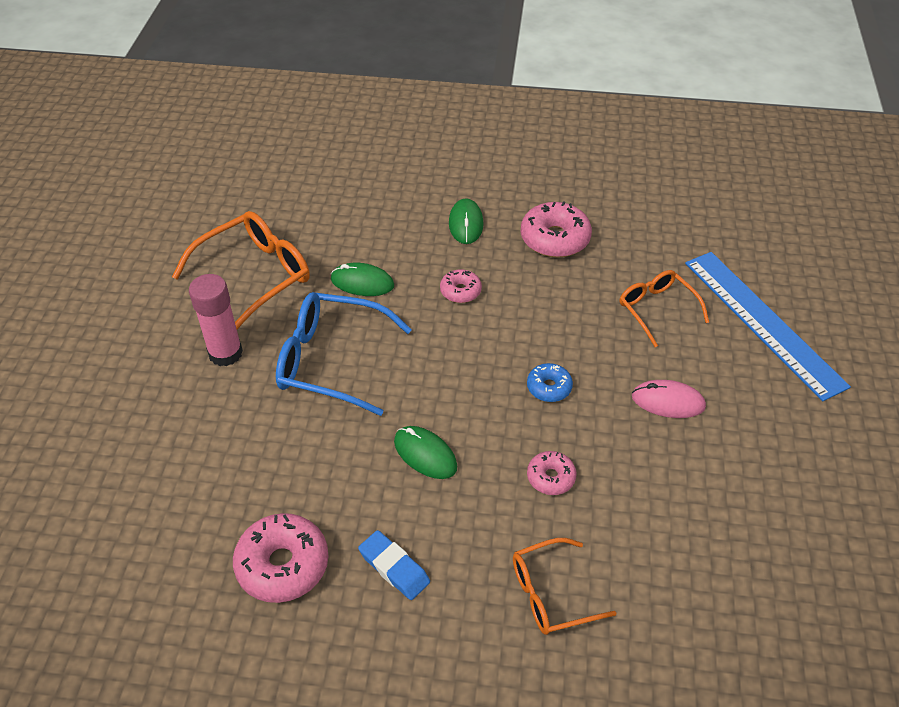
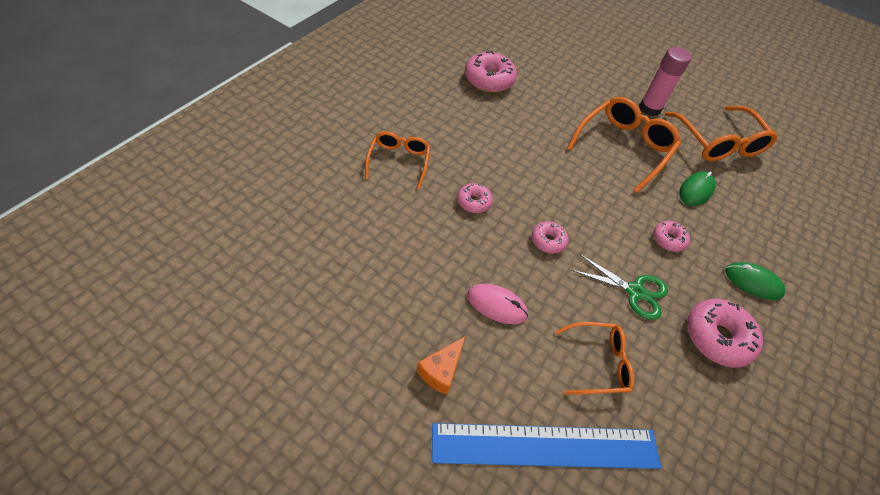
camera: 110 degrees right, 5 degrees up
(331, 361) = (624, 147): blue glasses -> orange glasses
(394, 568) = (459, 113): blue eraser -> none
(425, 454) = (526, 156): green mouse -> none
(549, 387) = (548, 241): blue donut -> pink donut
(553, 302) = (635, 291): none -> green scissors
(668, 401) = (497, 305): pink mouse -> pink mouse turned 75 degrees clockwise
(774, 416) = (441, 371): none -> orange cheese

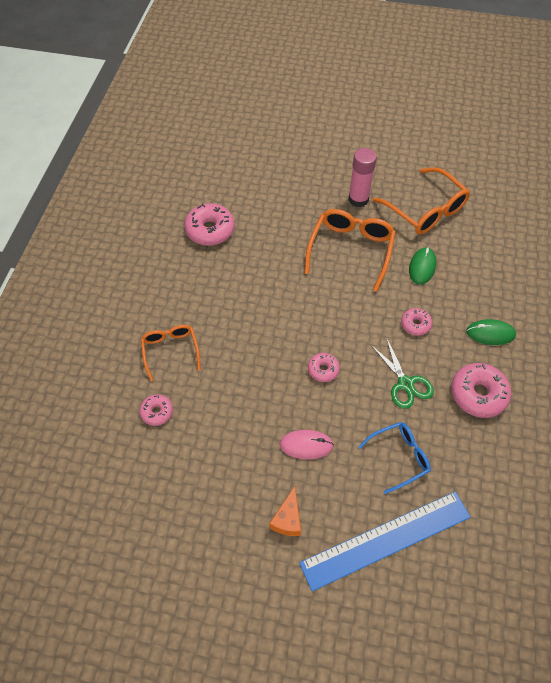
camera: 15 degrees left, 5 degrees up
(473, 202) = (249, 361): pink donut -> pink donut (157, 412)
(598, 363) = (399, 457): orange glasses -> blue glasses
(635, 291) = (405, 383): green scissors -> green scissors turned 60 degrees clockwise

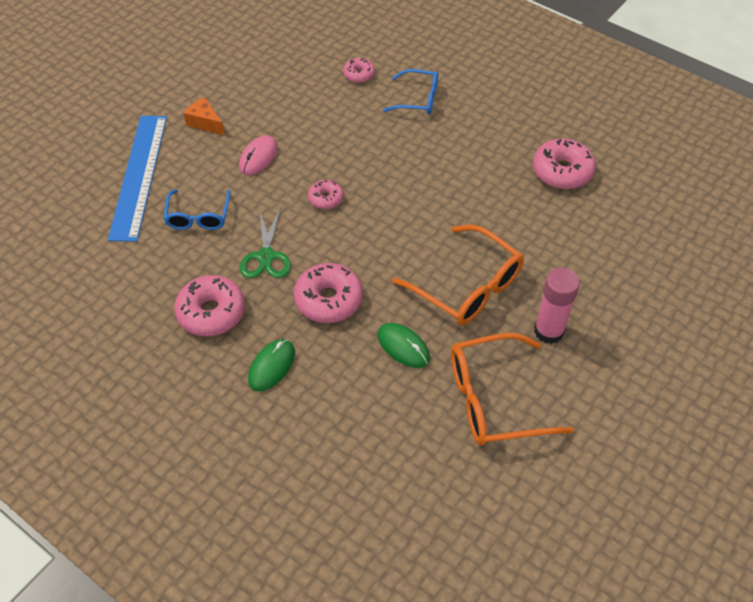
camera: 115 degrees right, 5 degrees down
(170, 351) = (418, 99): orange glasses -> blue glasses
(405, 383) = (266, 256): green scissors -> green scissors turned 90 degrees counterclockwise
(415, 324) = (328, 300): pink donut -> pink donut, size x1.78

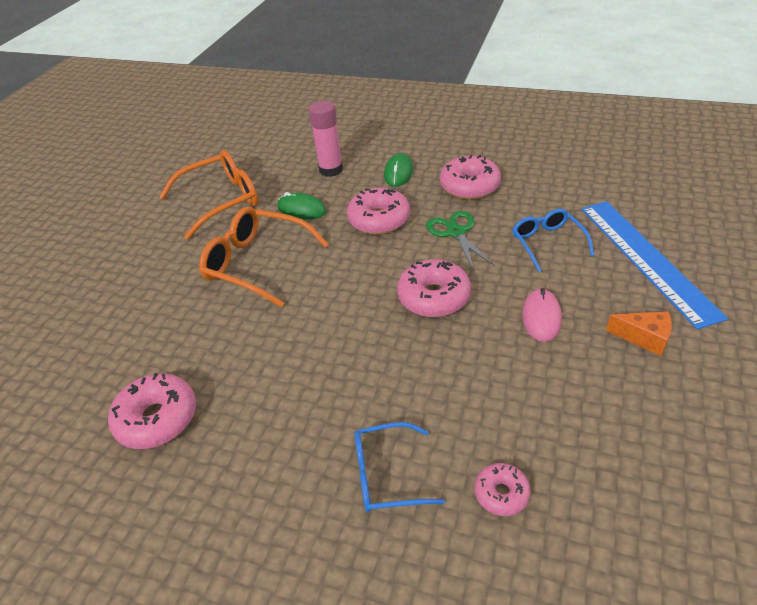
camera: 165 degrees right, 10 degrees down
(326, 198) = (434, 297): pink donut -> pink donut, size x1.78
(548, 331) = (177, 252): pink glue stick -> pink glue stick (331, 170)

